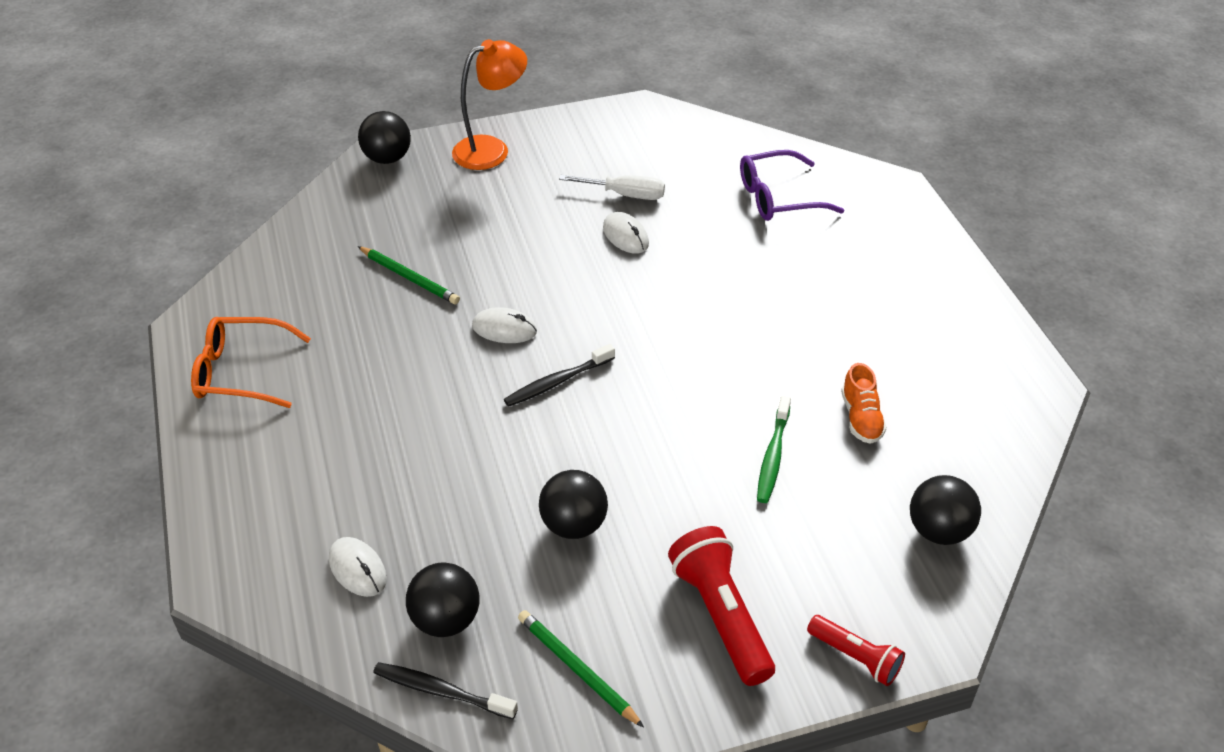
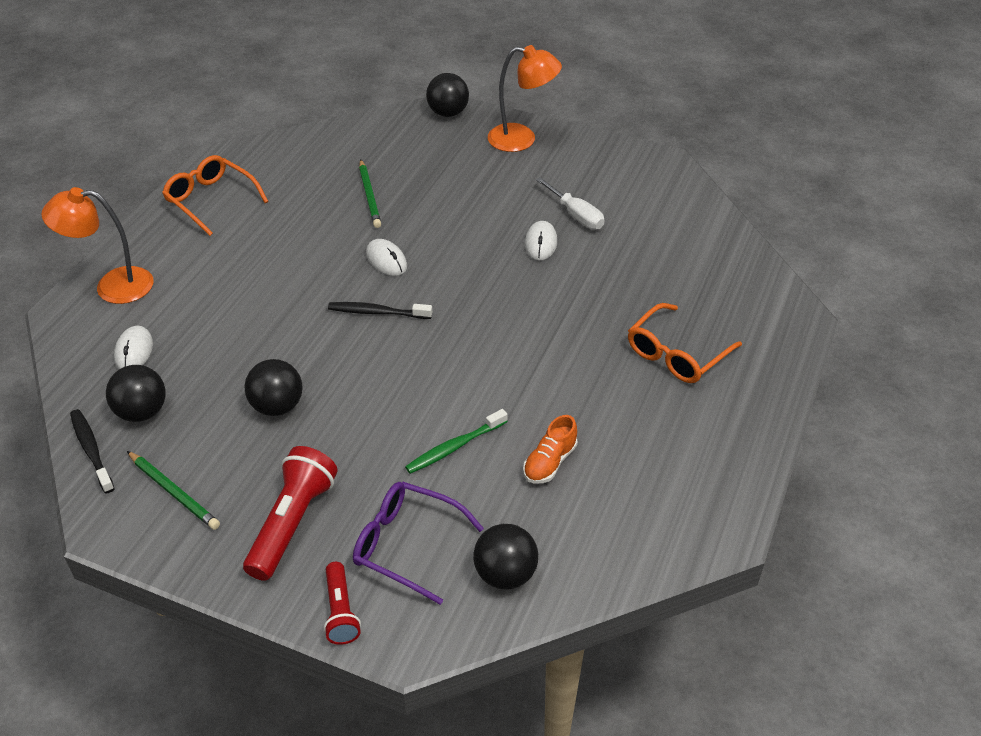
camera: 40 degrees right, 0 degrees up
(243, 521) = (112, 286): none -> orange lamp
(577, 669) = (173, 492): green pencil -> green pencil turned 135 degrees clockwise
(779, 197) = (689, 275): purple glasses -> purple glasses (407, 545)
(846, 268) = (677, 353): none -> orange glasses

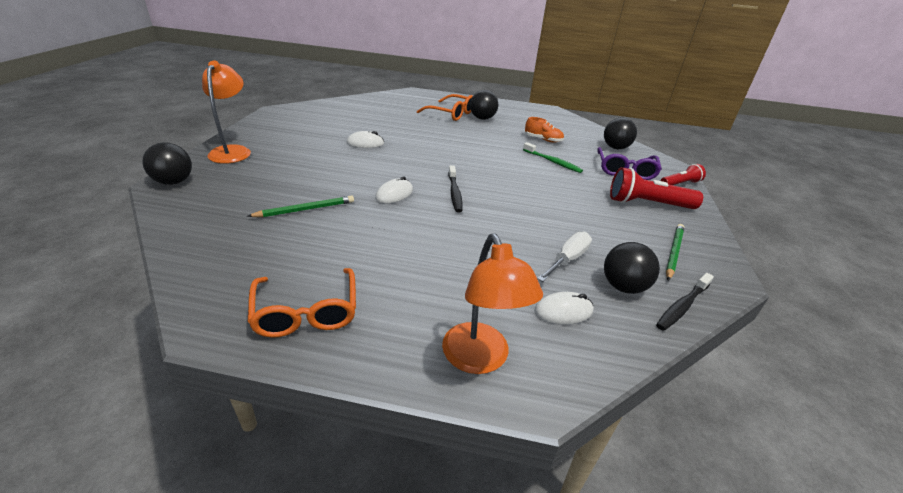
camera: 105 degrees left, 10 degrees down
(211, 200) = (306, 312): orange glasses -> orange glasses turned 45 degrees counterclockwise
(277, 406) = (567, 222): black ball -> black ball (482, 118)
(576, 215) = (334, 134): white screwdriver -> white screwdriver (567, 260)

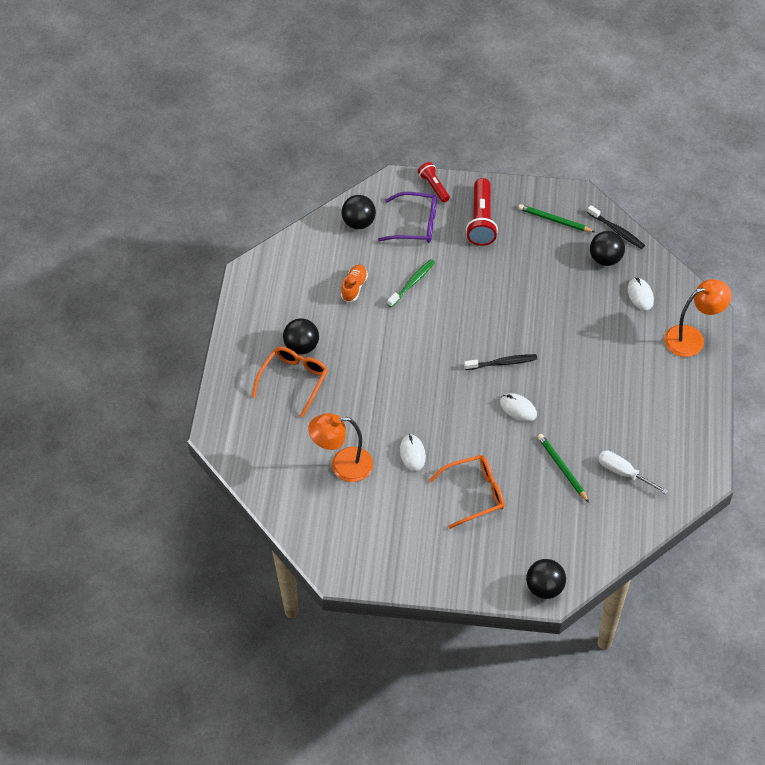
camera: 90 degrees left, 20 degrees up
(233, 151) = (466, 569): orange lamp -> orange lamp (343, 465)
(306, 312) = (679, 431): orange glasses -> orange glasses (474, 494)
(567, 260) = (583, 287): white screwdriver -> white screwdriver (623, 473)

